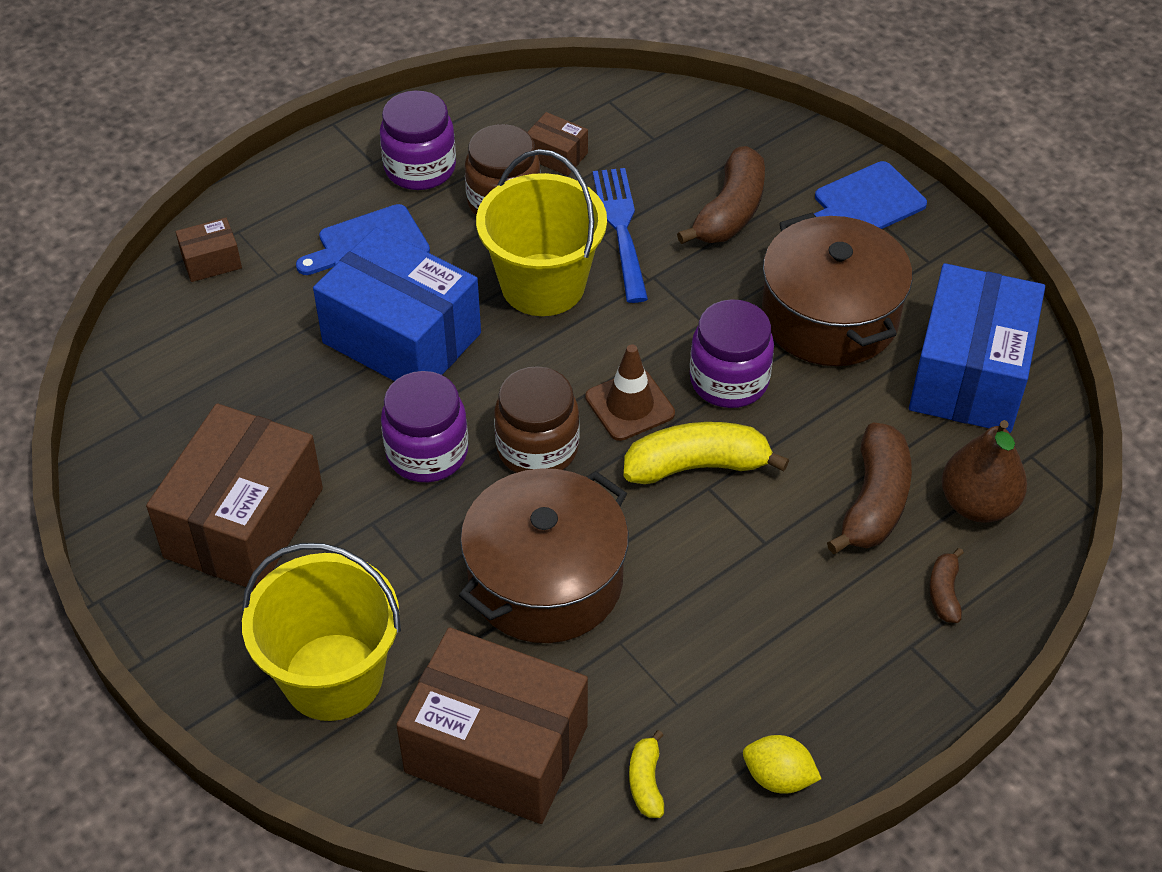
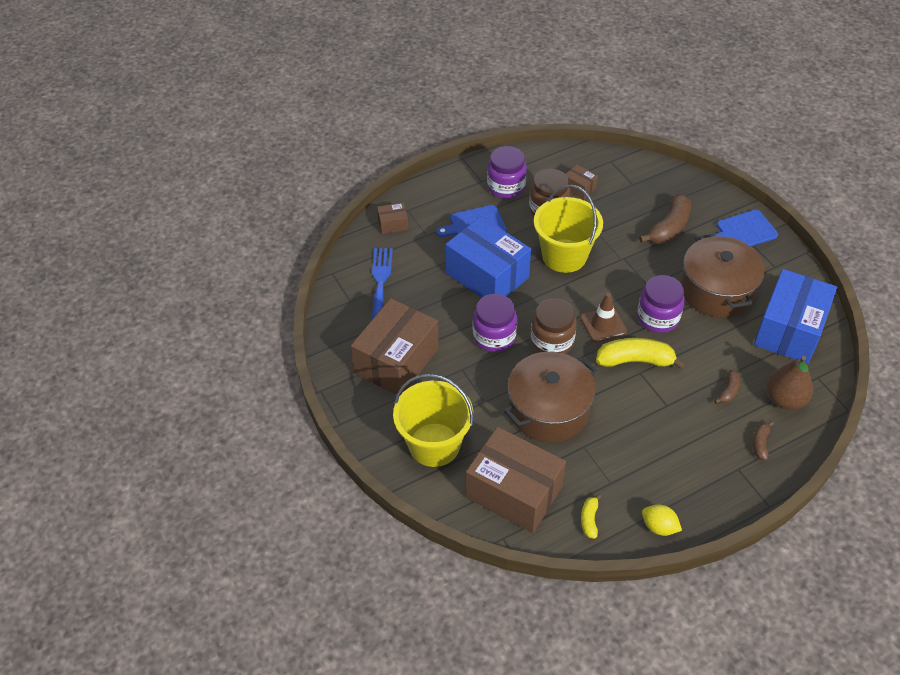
camera: 10 degrees right, 0 degrees up
(621, 228) = (609, 230): blue fork -> blue fork (380, 283)
(874, 501) = (728, 391): brown banana -> brown banana, size x0.51

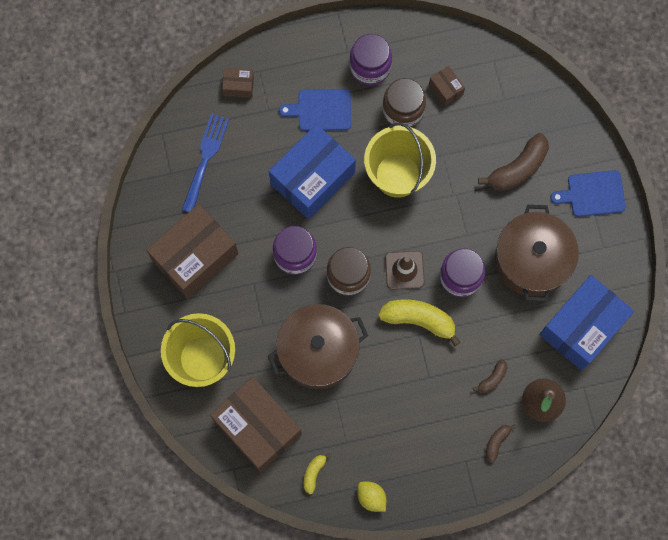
camera: 15 degrees right, 25 degrees up
(487, 275) = (312, 178): blue box -> blue box turned 75 degrees clockwise

